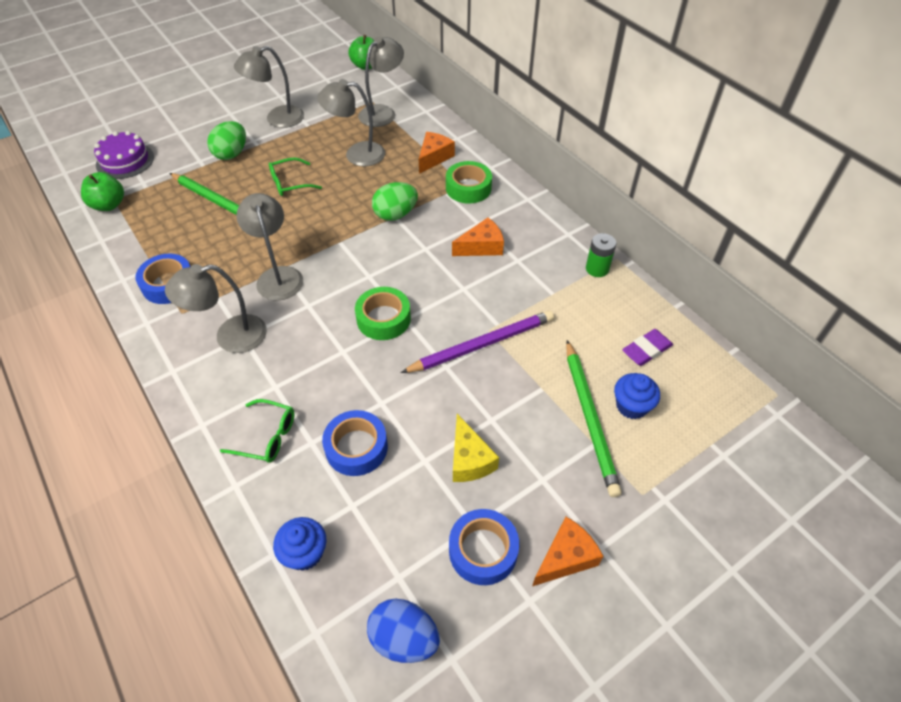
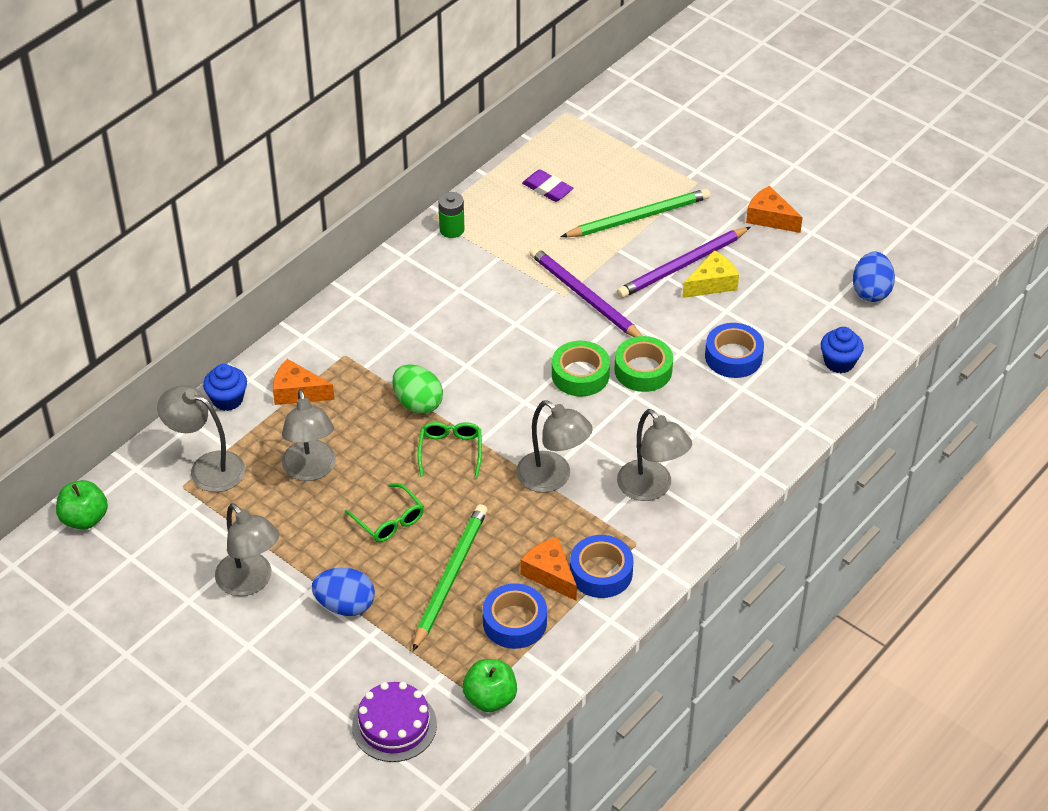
camera: 105 degrees left, 5 degrees down
(231, 154) = (345, 605): green egg -> blue egg
(267, 437) = (750, 420): green glasses -> green glasses (450, 451)
(278, 276) = (552, 478): grey lamp -> grey lamp turned 105 degrees counterclockwise
(468, 188) = (349, 349): green tape -> green tape (643, 370)
(482, 247) = (448, 320): orange cheese -> orange cheese (550, 574)
(483, 550) = (786, 262): blue tape -> blue tape (514, 622)
(504, 439) = (682, 265): none -> purple pencil
(631, 406) = (615, 194): blue cupcake -> blue cupcake (227, 399)

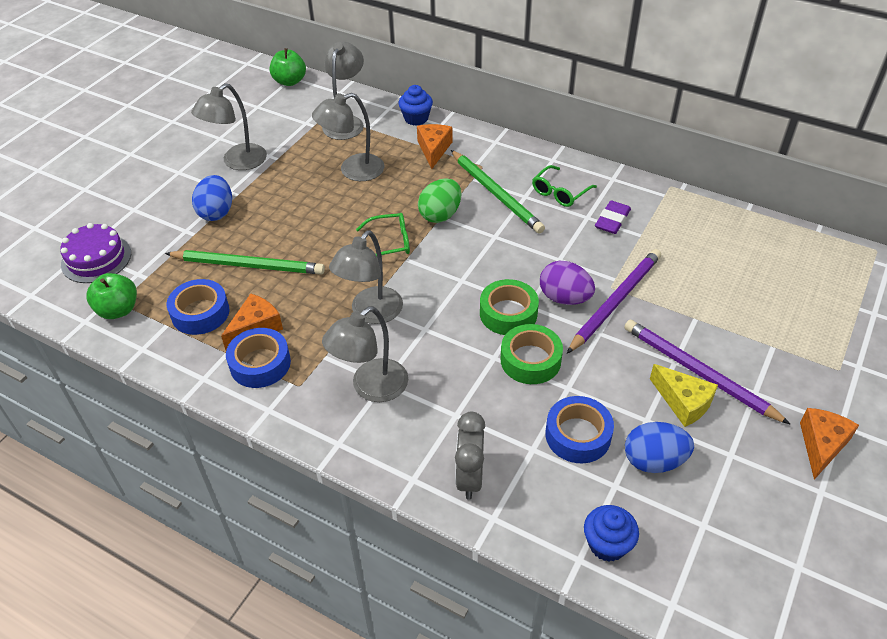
camera: 80 degrees right, 0 degrees up
(389, 520) = (306, 221): green glasses -> green glasses (560, 192)
(452, 229) = (661, 200): green battery -> none
(547, 189) = (753, 253): purple eraser -> purple eraser (612, 220)
(570, 331) = (564, 298): none -> purple egg
(638, 217) = (753, 327): green pencil -> green pencil (496, 193)
(764, 433) = (469, 478): none -> grey clock
(871, 291) = (748, 570): blue egg -> blue egg (654, 461)

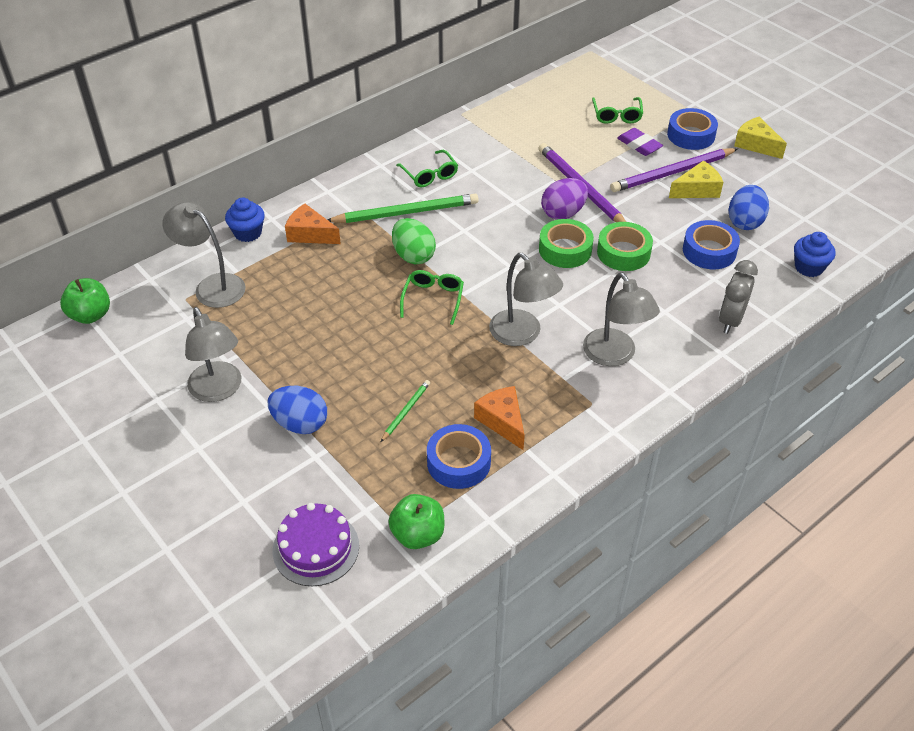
camera: 70 degrees left, 0 degrees up
(248, 265) = (406, 411): green pencil -> green pencil, size x0.49
(260, 363) = (552, 426): blue tape -> blue tape (691, 135)
(353, 170) = (303, 299): grey lamp -> none
(469, 478) = (730, 320): grey clock -> grey clock turned 90 degrees clockwise
(612, 220) = (484, 158): purple eraser -> purple eraser (639, 145)
(769, 300) = (616, 115): none -> green glasses
(821, 445) = (756, 145): orange cheese -> yellow cheese

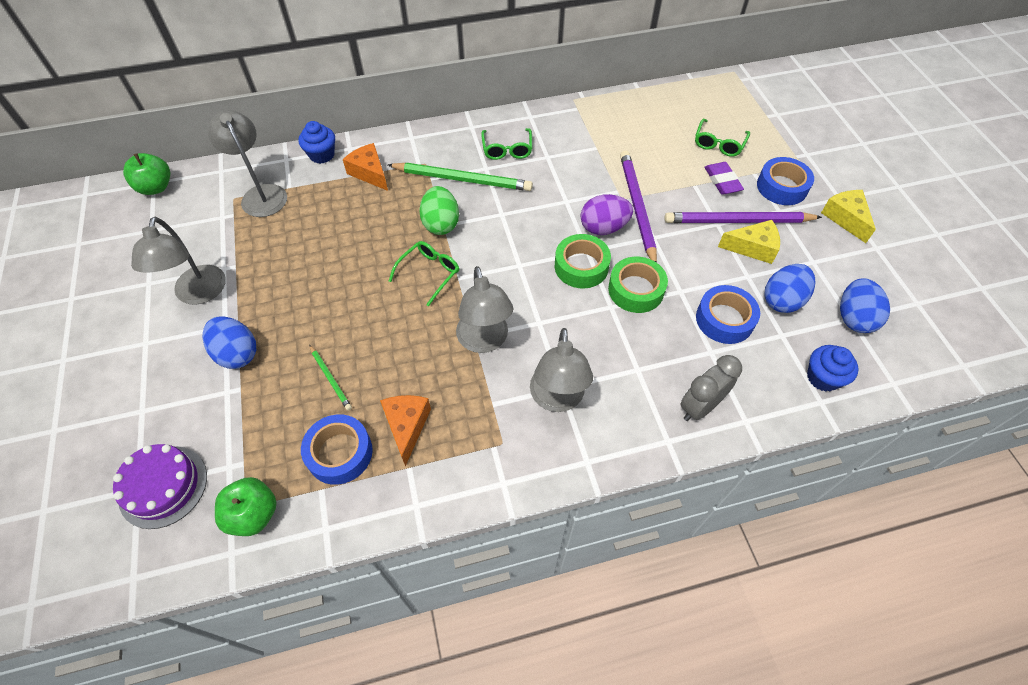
camera: 25 degrees right, 10 degrees up
(406, 411) = (330, 378): green pencil -> green pencil turned 90 degrees clockwise
(806, 217) = (854, 318): none -> blue egg

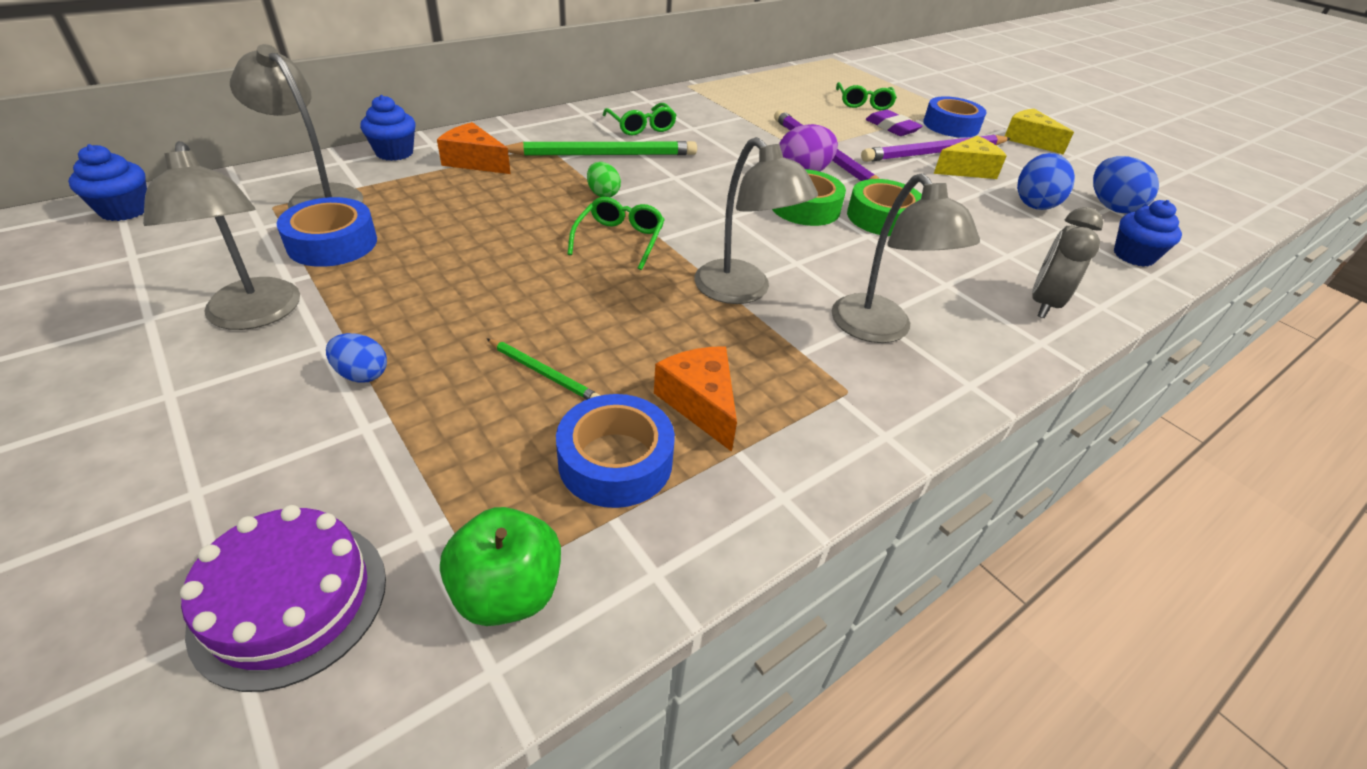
camera: 25 degrees left, 15 degrees down
(156, 187) = (125, 210): green apple -> blue cupcake
(237, 353) = (362, 374): blue egg -> blue egg, size x0.59
(441, 224) = (603, 194): green egg -> green egg, size x0.59
(724, 319) = (995, 227): blue tape -> blue tape (332, 243)

